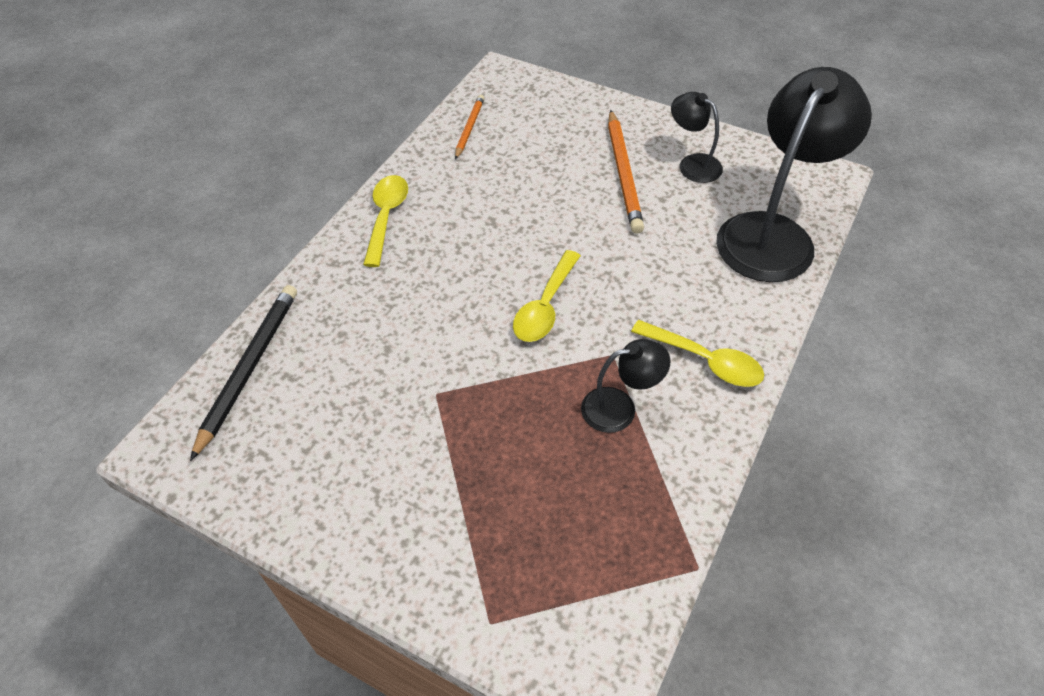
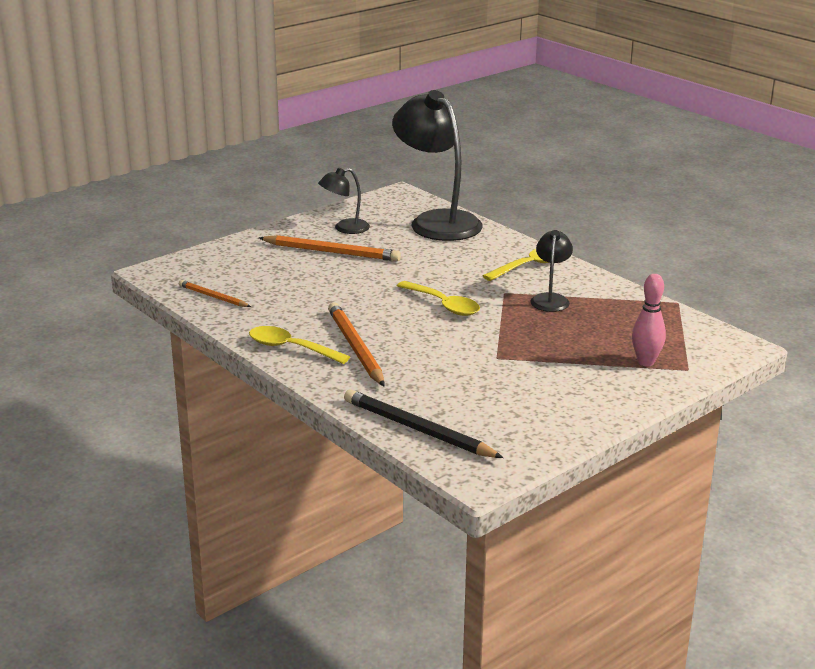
camera: 70 degrees left, 25 degrees down
(407, 264) = (356, 348): none -> orange pencil
(488, 562) = (646, 362): none -> pink bowling pin

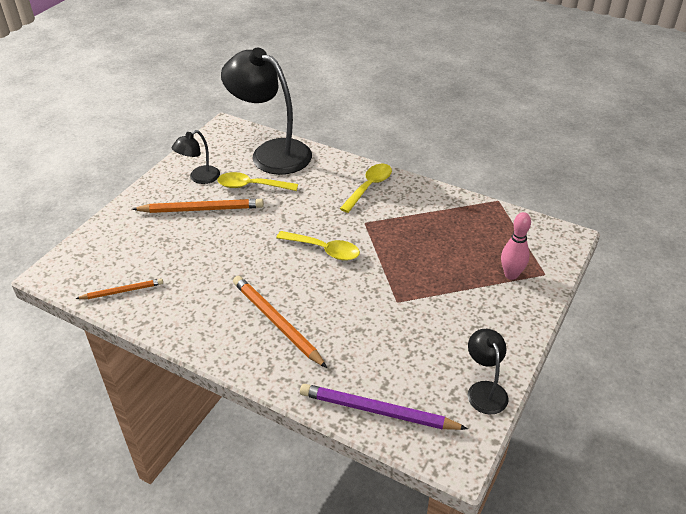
camera: 20 degrees left, 15 degrees up
(213, 297) = (122, 291): orange pencil -> orange pencil turned 150 degrees clockwise
(291, 348) = (221, 339): yellow spoon -> yellow spoon (252, 186)
(418, 429) = (378, 411): black pencil -> purple pencil
(550, 299) = (404, 221): black lamp -> black lamp (484, 390)

